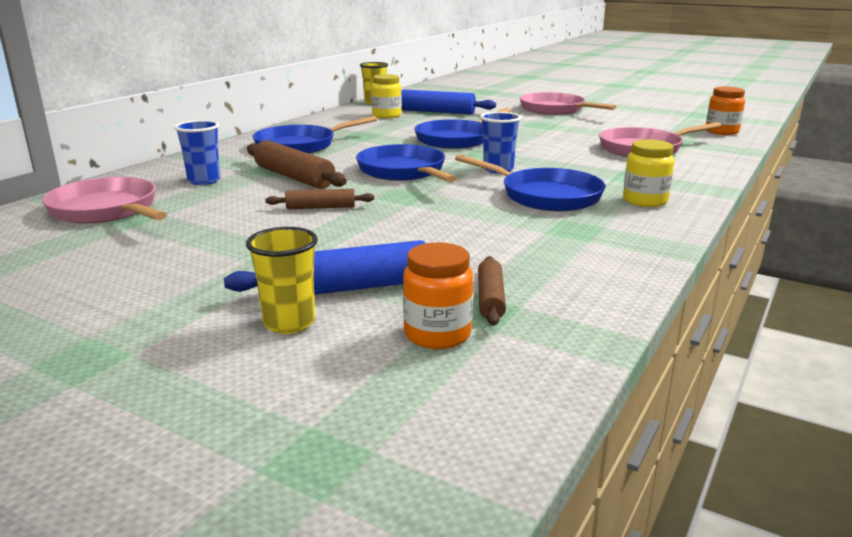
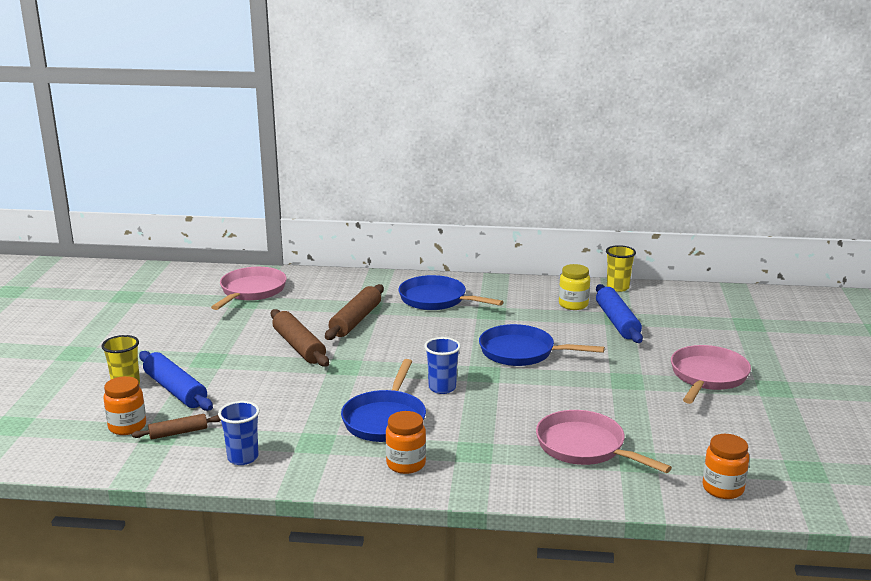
camera: 65 degrees right, 0 degrees up
(204, 181) = (325, 297): blue cup -> blue cup (243, 458)
(320, 207) = (298, 346): brown rolling pin -> brown rolling pin, size x1.74
(404, 172) = (402, 353): blue pan -> none
(645, 201) = (406, 464): yellow jar -> orange jar

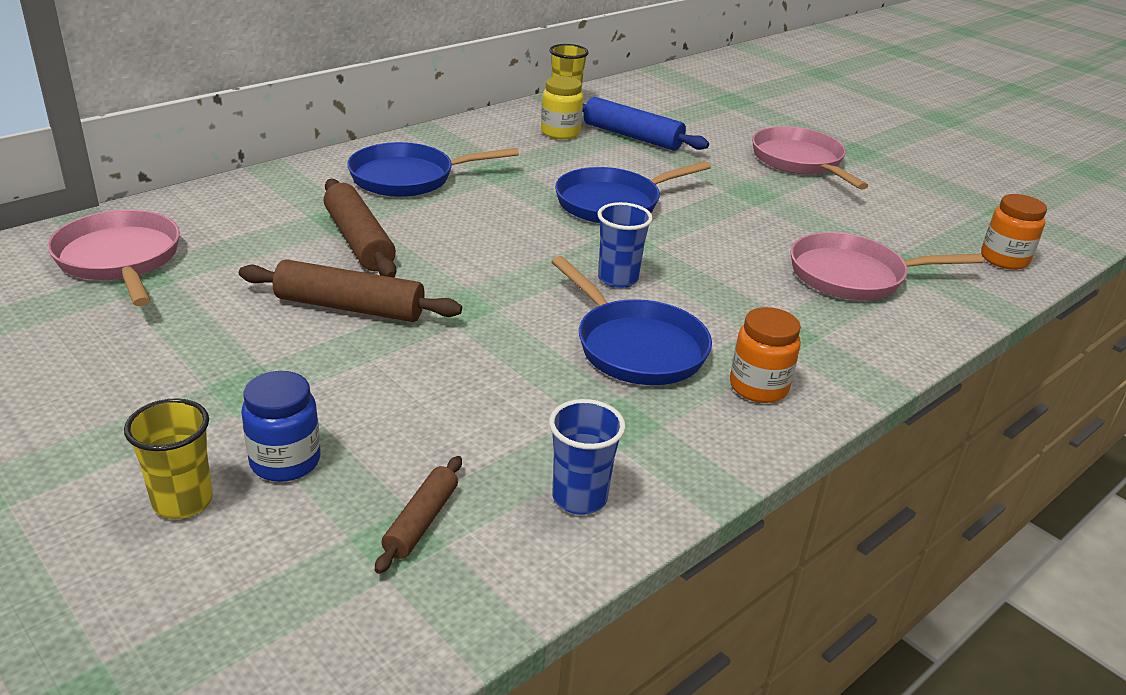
camera: 50 degrees left, 10 degrees up
(127, 426) = (319, 564): orange jar -> none
(175, 390) = (285, 461): blue rolling pin -> blue jar

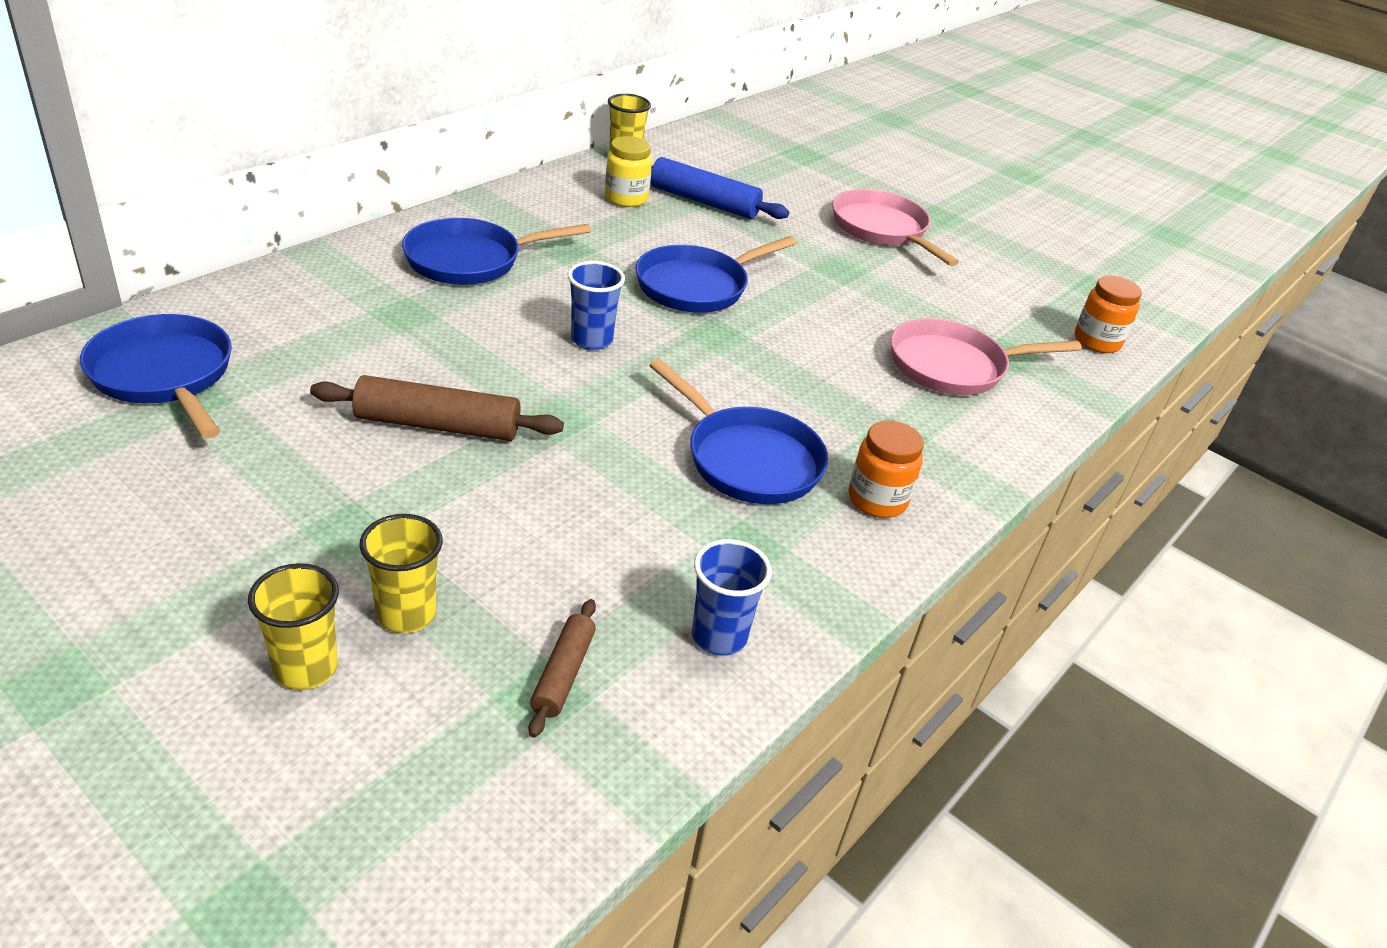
camera: 10 degrees left, 5 degrees up
(120, 260) = (165, 375): pink pan -> blue pan
(285, 461) = (406, 614): blue jar -> yellow cup
(358, 241) = (430, 342): brown rolling pin -> none
(618, 279) = (716, 379): blue cup -> blue cup (591, 340)

